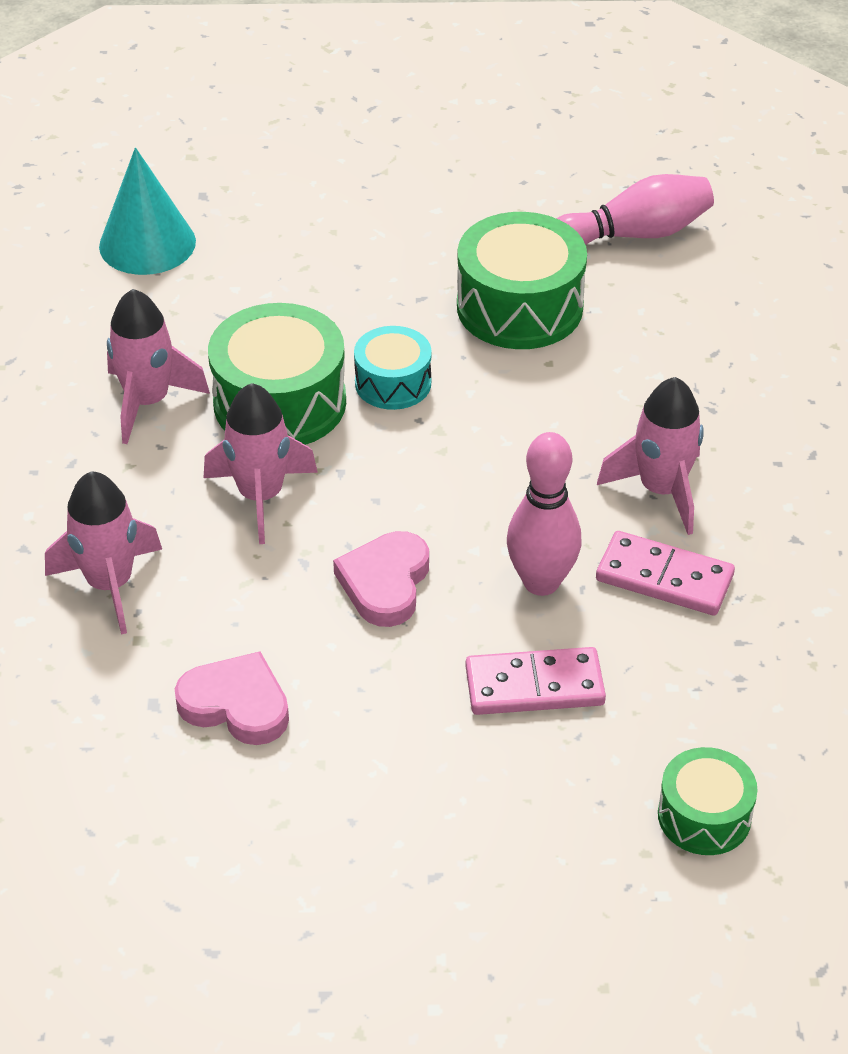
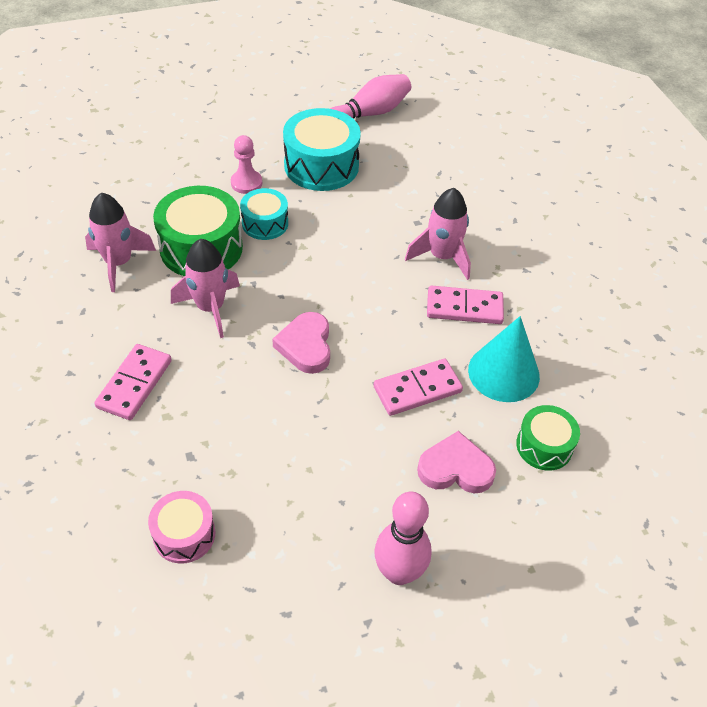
camera: 20 degrees left, 5 degrees up
(107, 809) = (184, 534): none -> pink drum
(110, 584) = (135, 384): pink rocket -> pink domino
(147, 243) = (84, 166): turquoise cone -> turquoise cone (503, 373)
(236, 705) = (243, 444): pink heart -> pink heart (455, 468)
(387, 314) = (246, 183): none -> pink pawn
(519, 307) = (321, 166): green drum -> turquoise drum
(541, 582) = (396, 325): pink bowling pin -> pink bowling pin (399, 572)

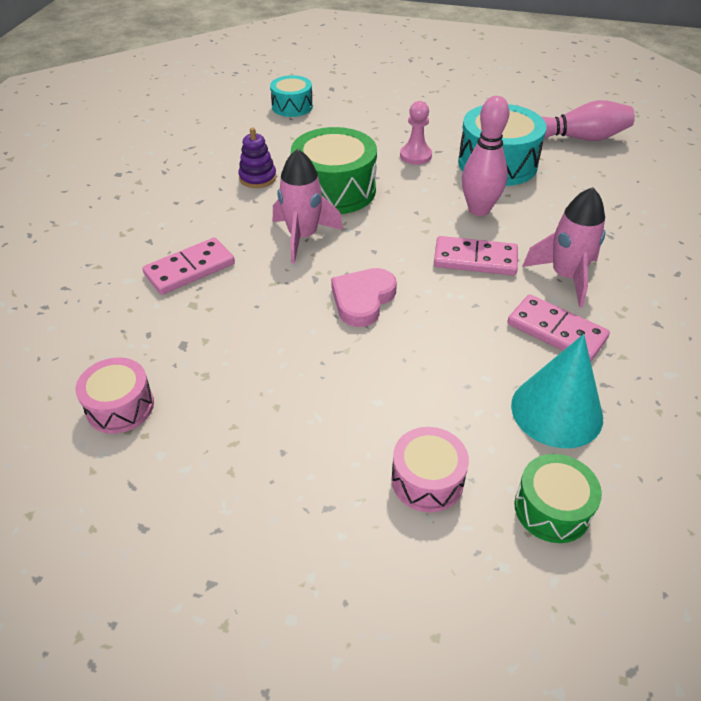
camera: 35 degrees right, 5 degrees down
(119, 263) = (257, 178): pink rocket -> purple stacking toy
(265, 223) = (406, 190): turquoise drum -> turquoise drum (292, 106)
(399, 572) = (283, 552): pink bowling pin -> pink bowling pin (479, 210)
(417, 389) = (444, 384): pink domino -> pink domino (475, 259)
(455, 468) = (427, 480): pink heart -> pink drum

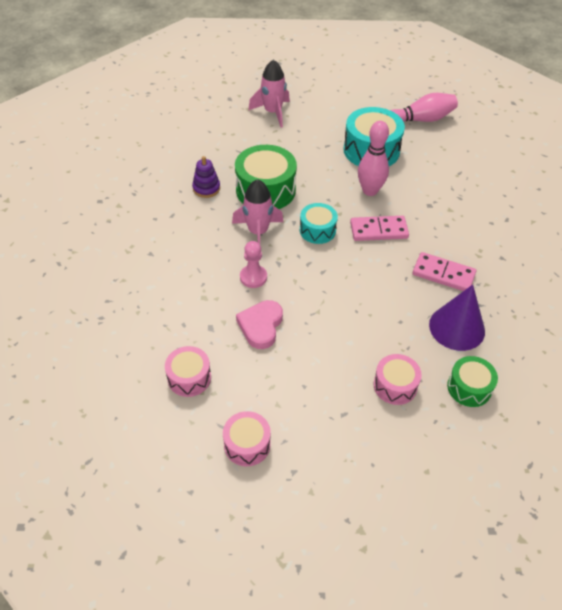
camera: 15 degrees left, 5 degrees up
(157, 523) = (247, 444): none -> pink drum
(190, 269) = (190, 271): pink domino -> none
(292, 106) = (206, 120): turquoise drum -> turquoise drum (317, 230)
(362, 300) = (316, 273): pink heart -> pink heart (261, 326)
(415, 156) = (312, 152): pink pawn -> pink pawn (253, 277)
(556, 411) = (457, 327): turquoise cone -> purple cone
(566, 277) = (439, 234): pink rocket -> pink rocket (273, 112)

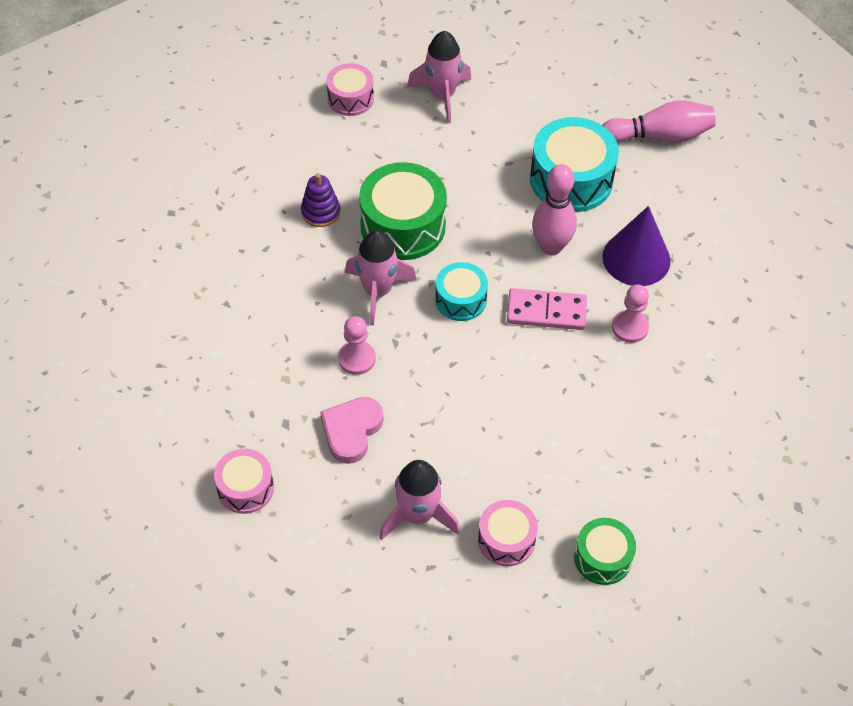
camera: 10 degrees right, 5 degrees up
(247, 444) = (300, 587): pink drum -> pink drum (350, 98)
(324, 378) = (418, 515): none -> pink rocket
(438, 233) = (630, 327): none -> pink pawn
(443, 274) = (617, 392): pink domino -> none
(457, 327) = (612, 472): purple cone -> purple cone (636, 258)

